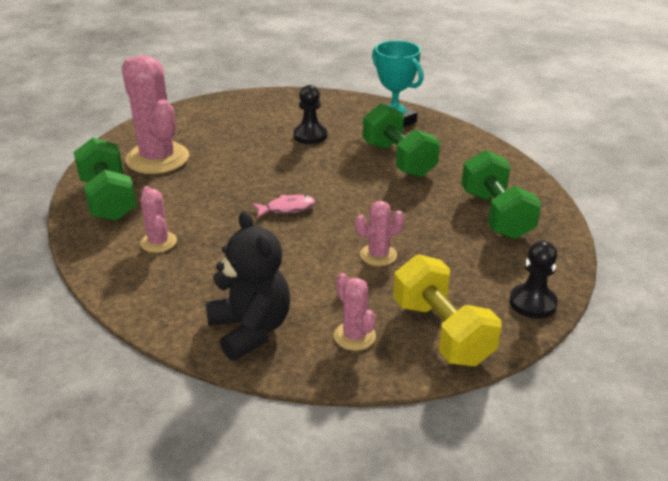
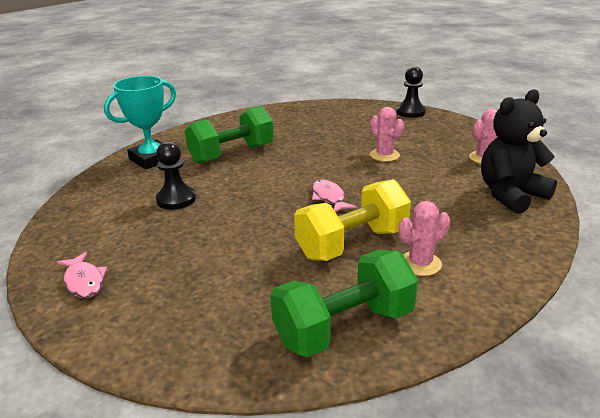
camera: 95 degrees left, 5 degrees down
(157, 158) = (227, 305): pink cactus -> none
(210, 112) = (84, 281): none -> pink fish
(441, 332) = (458, 134): yellow dumbbell -> yellow dumbbell (352, 243)
(496, 215) = (314, 120): green dumbbell -> none

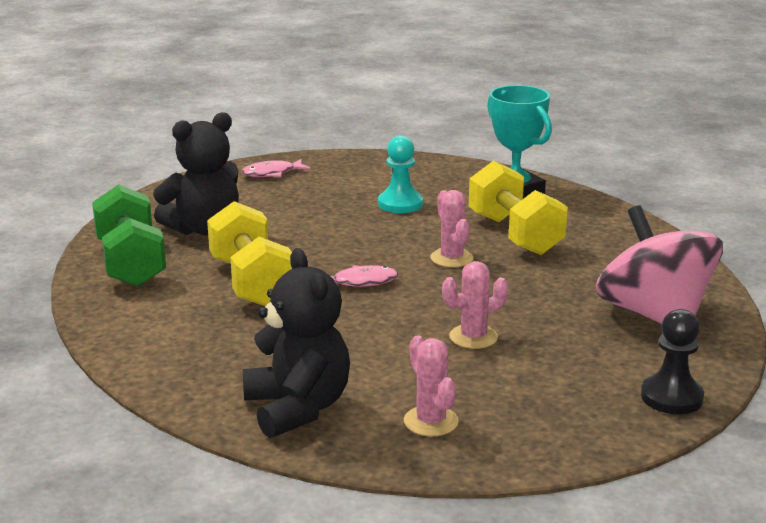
camera: 100 degrees right, 5 degrees down
(176, 199) = (400, 204): black pawn -> turquoise pawn
(232, 154) = (515, 234): green dumbbell -> yellow dumbbell
(245, 296) = (204, 229): none -> black teddy bear
(329, 117) = (654, 315): none -> pink spinning top
(420, 263) = (190, 311): pink cactus -> pink cactus (451, 258)

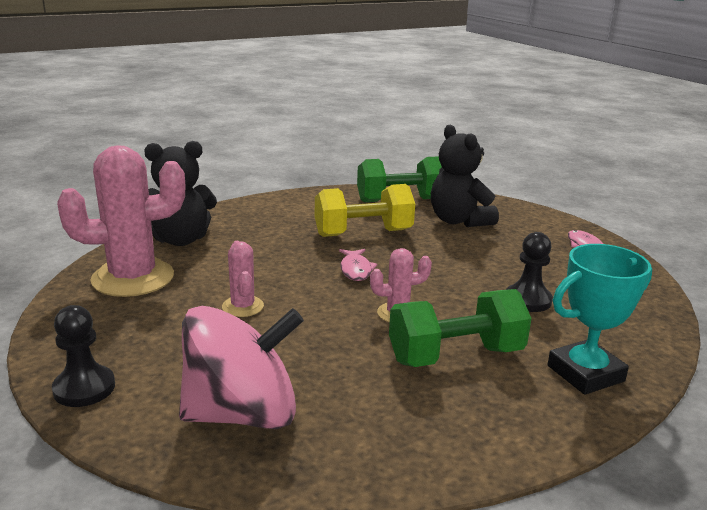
camera: 95 degrees right, 0 degrees up
(400, 204) = (528, 300): turquoise pawn -> black pawn
(431, 421) = (133, 278): pink cactus -> pink cactus, size x2.05
(515, 234) = (455, 356): yellow dumbbell -> green dumbbell

